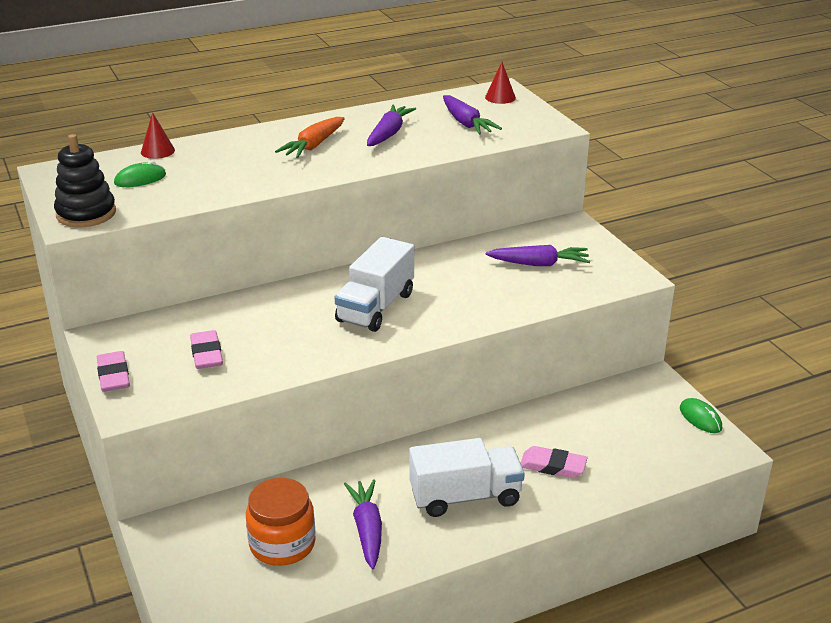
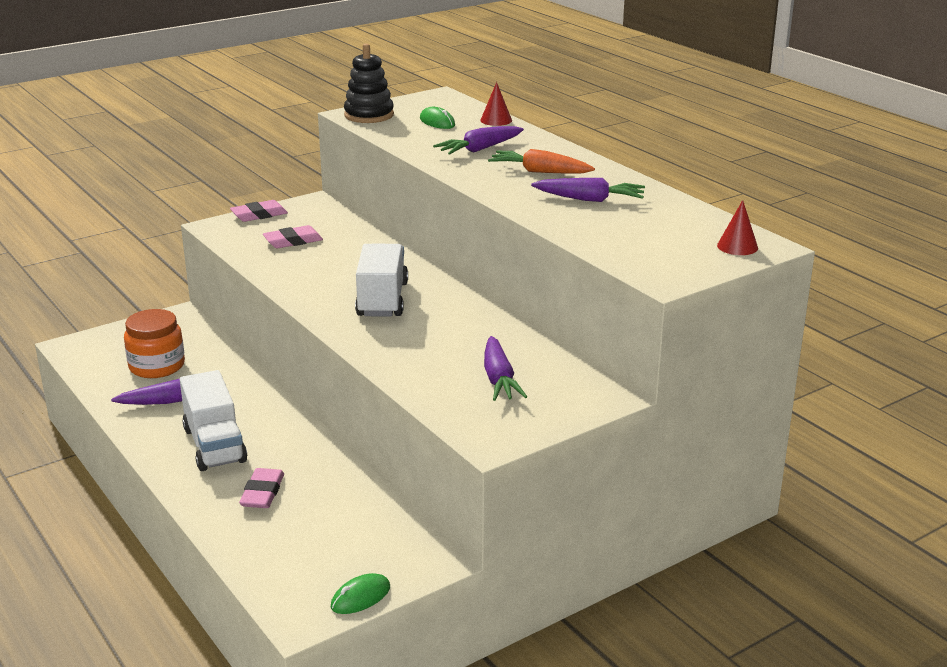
camera: 80 degrees right, 5 degrees down
(376, 307) = (382, 300): white truck -> white truck turned 75 degrees clockwise
(466, 123) = (643, 233): purple carrot -> purple carrot (479, 149)

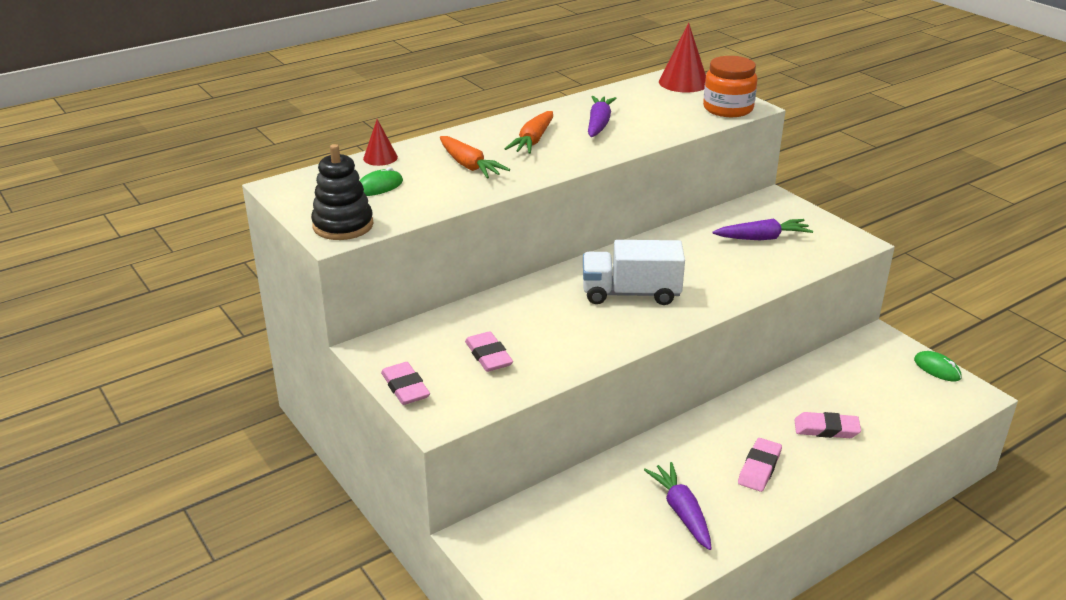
camera: 90 degrees left, 5 degrees up
(157, 366) = (606, 537): orange jar -> orange jar (728, 108)
(214, 445) = (759, 468): white truck -> pink eraser
(479, 149) = (469, 166): purple carrot -> orange carrot
(737, 246) = (683, 82): red cone -> red cone, size x1.68

